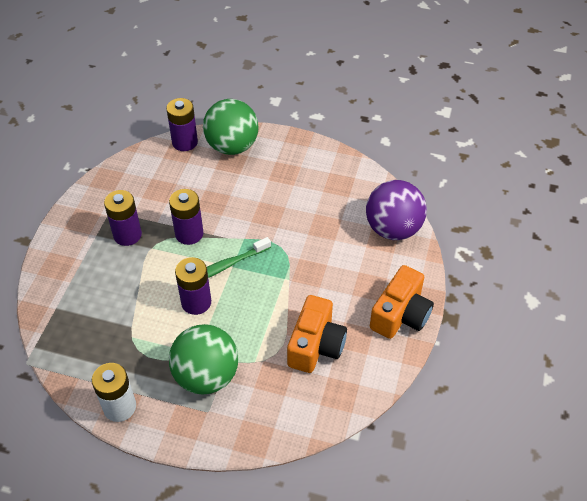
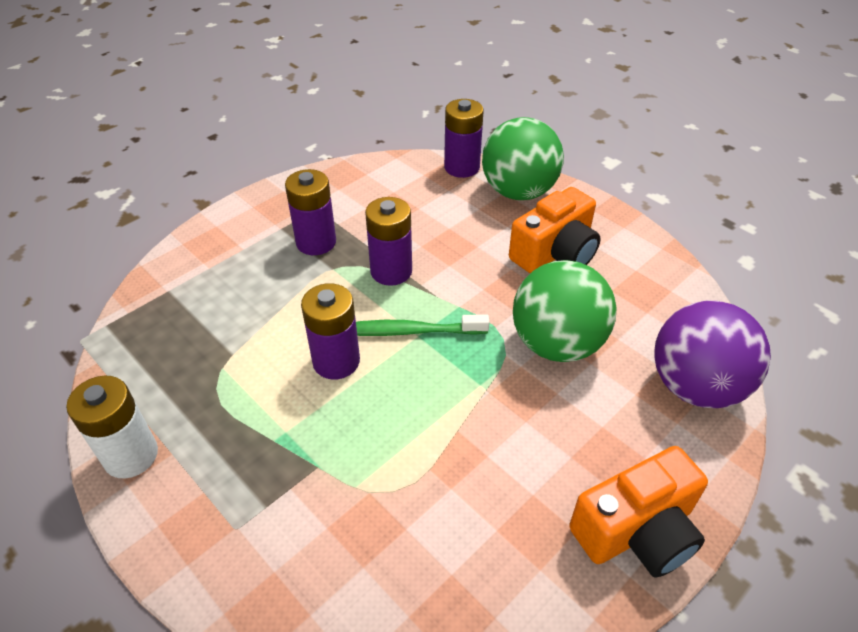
camera: 30 degrees right, 5 degrees down
(206, 376) = (273, 472): green ball -> green ball (556, 344)
(316, 345) = (464, 510): orange camera -> orange camera (555, 253)

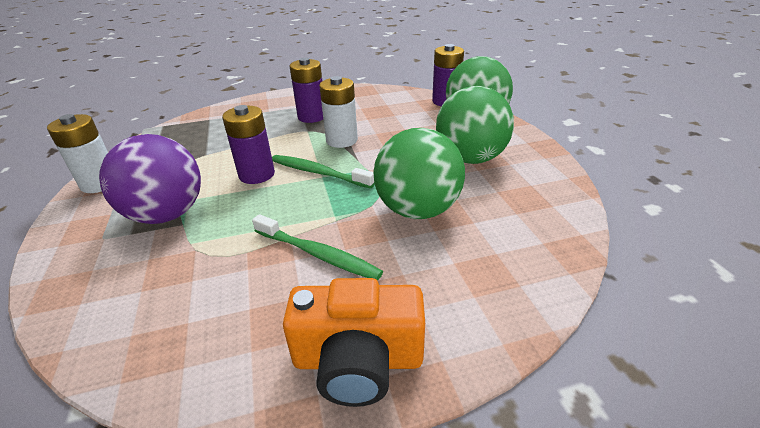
camera: 30 degrees right, 10 degrees down
(391, 271) = (341, 140): purple battery -> white battery
(506, 439) = (318, 254): none -> green toothbrush
(555, 253) = (470, 158): orange camera -> green ball
(695, 386) = (516, 276): purple ball -> purple ball (167, 214)

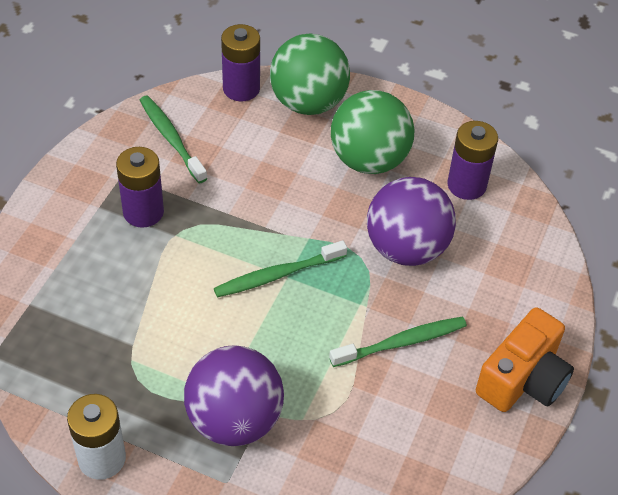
camera: 55 degrees left, 15 degrees up
(257, 174) = (229, 322): purple battery -> purple battery (466, 185)
(341, 140) = (231, 221): white battery -> none
(376, 102) = (171, 138): none -> green toothbrush
(417, 210) = (406, 248): green ball -> purple ball

